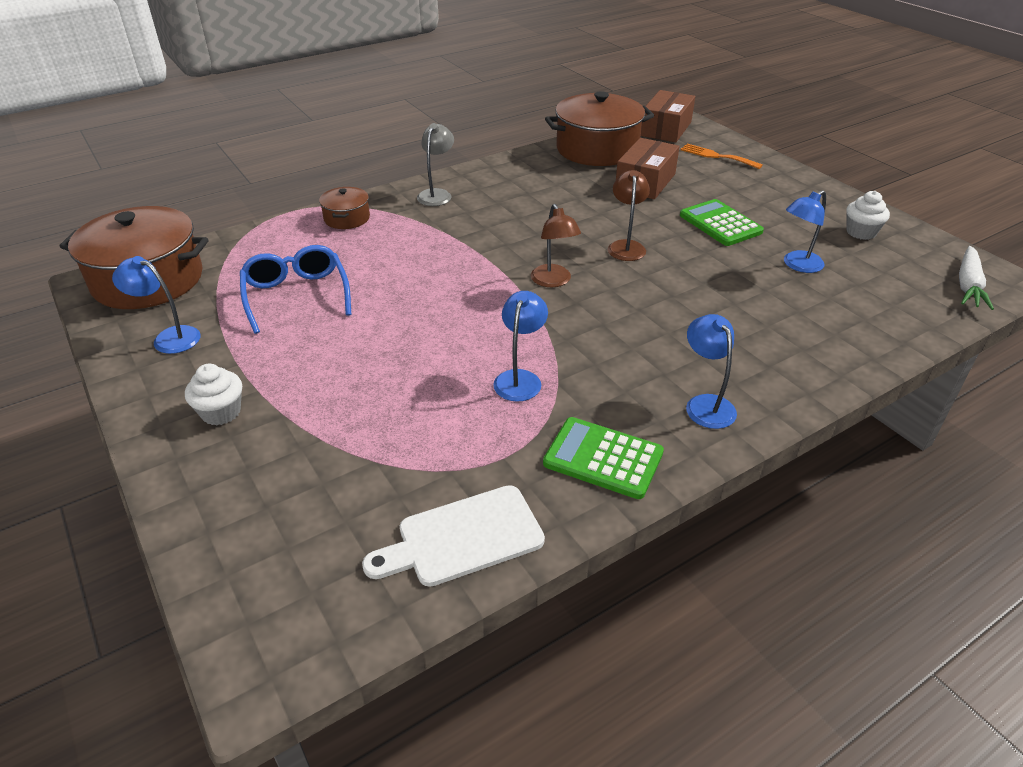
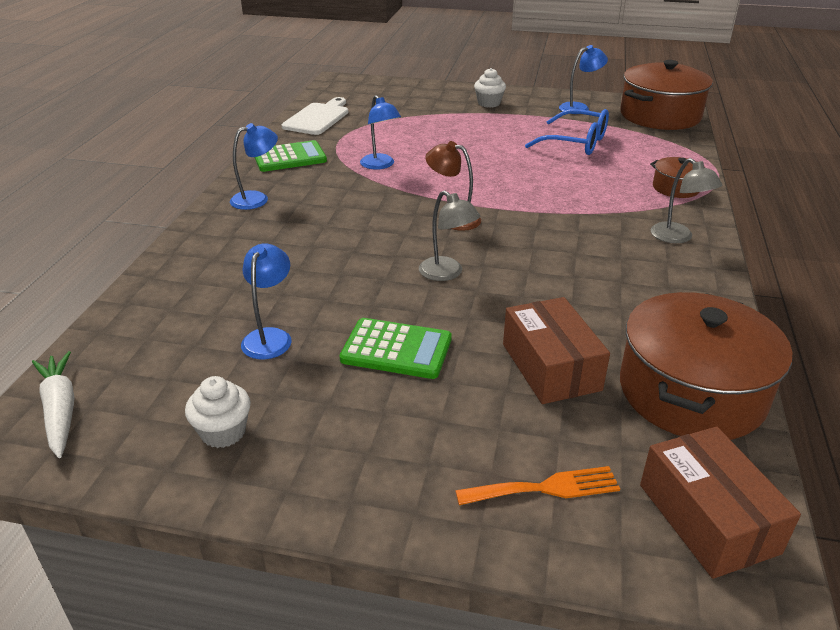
camera: 135 degrees right, 5 degrees down
(626, 246) = (447, 273): brown lamp -> grey lamp
(705, 404) = (257, 199): blue lamp -> blue lamp turned 60 degrees counterclockwise

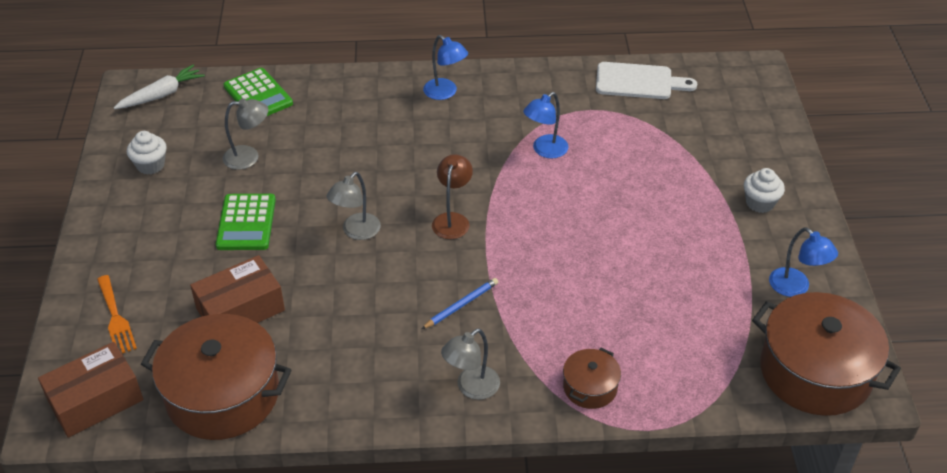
camera: 75 degrees right, 10 degrees up
(270, 337) = (249, 157): blue lamp -> grey lamp
(289, 157) = (534, 89): green calculator -> green calculator (258, 95)
(572, 229) = (461, 305): none -> blue pencil
(576, 143) = (677, 293): blue glasses -> none

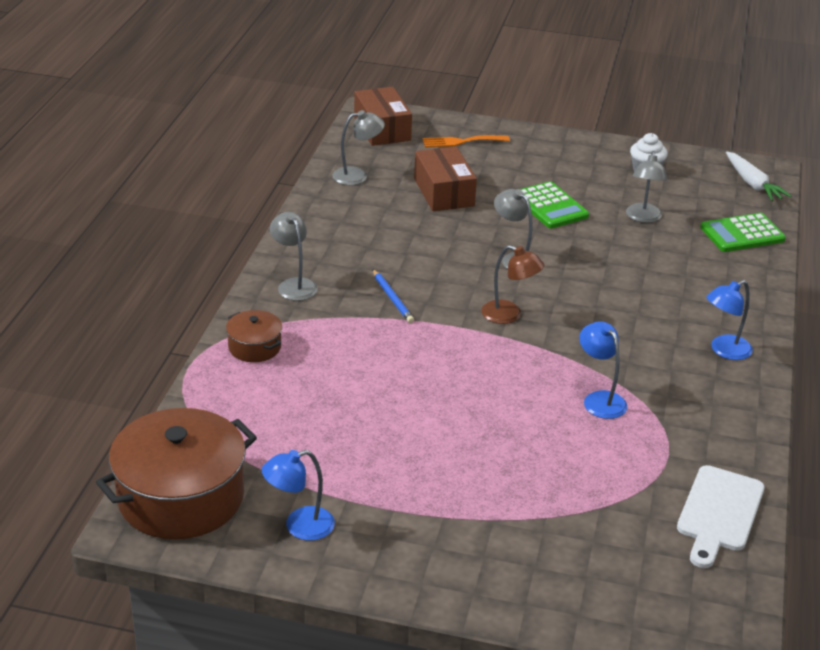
camera: 105 degrees right, 10 degrees down
(223, 394) = (357, 176): brown pot -> grey lamp
(246, 223) = (550, 206): green calculator -> green calculator turned 135 degrees counterclockwise
(760, 203) = (447, 547): white cupcake -> none

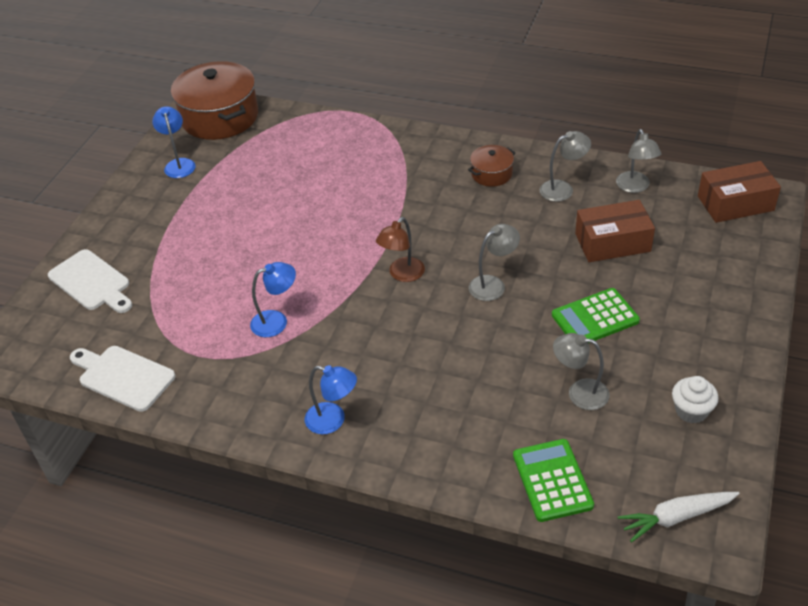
camera: 100 degrees right, 10 degrees up
(254, 347) = (371, 138): brown pot -> brown pot (491, 174)
(294, 285) = (452, 154): grey lamp -> grey lamp (563, 189)
(392, 298) = (431, 206): blue pencil -> none
(461, 142) = (722, 259): orange fork -> none
(566, 576) = (91, 282): none -> white cutting board
(724, 350) = (333, 420): blue lamp -> blue lamp turned 135 degrees clockwise

